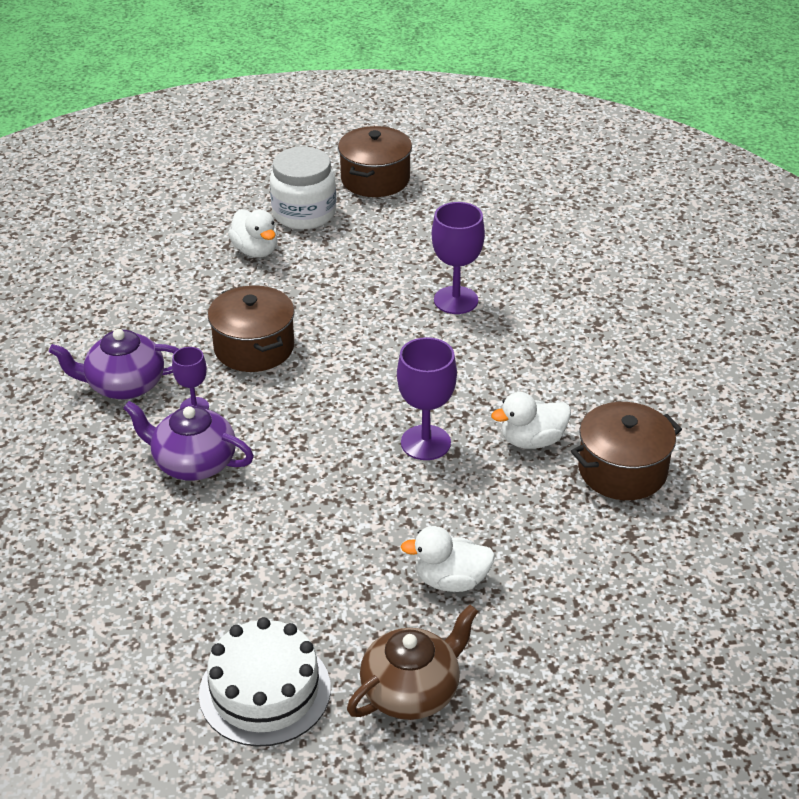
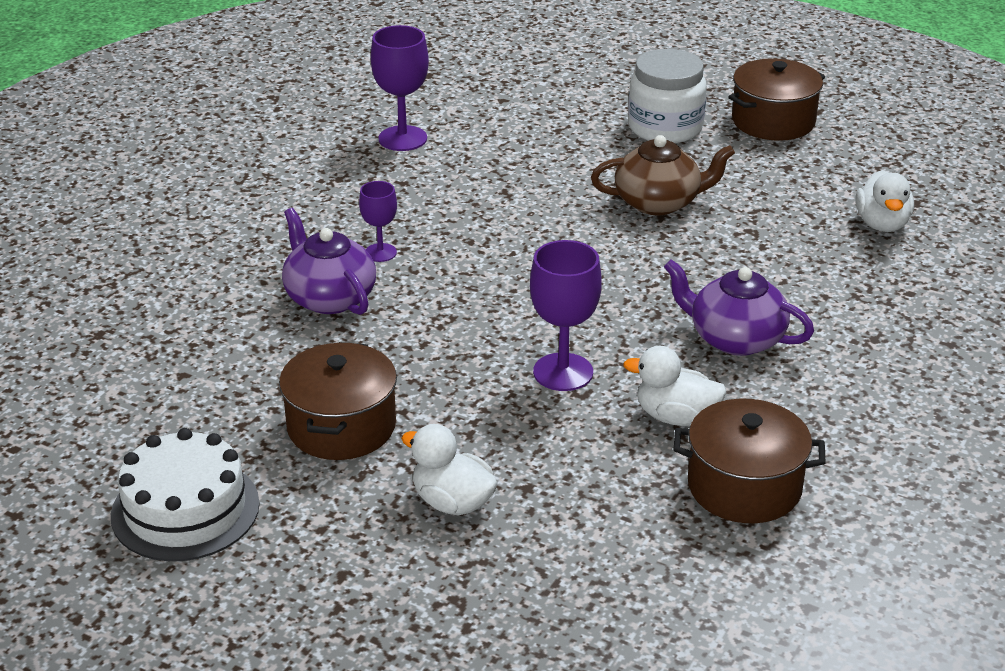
camera: 35 degrees right, 5 degrees down
(124, 385) = (340, 211): purple teapot -> purple teapot (735, 338)
(254, 347) = (489, 224): brown pot -> brown pot (341, 426)
(256, 251) = (582, 143): white duck -> white duck (882, 224)
(412, 691) = (310, 577): brown teapot -> brown teapot (659, 202)
(456, 300) = (737, 259): purple goblet -> purple goblet (402, 138)

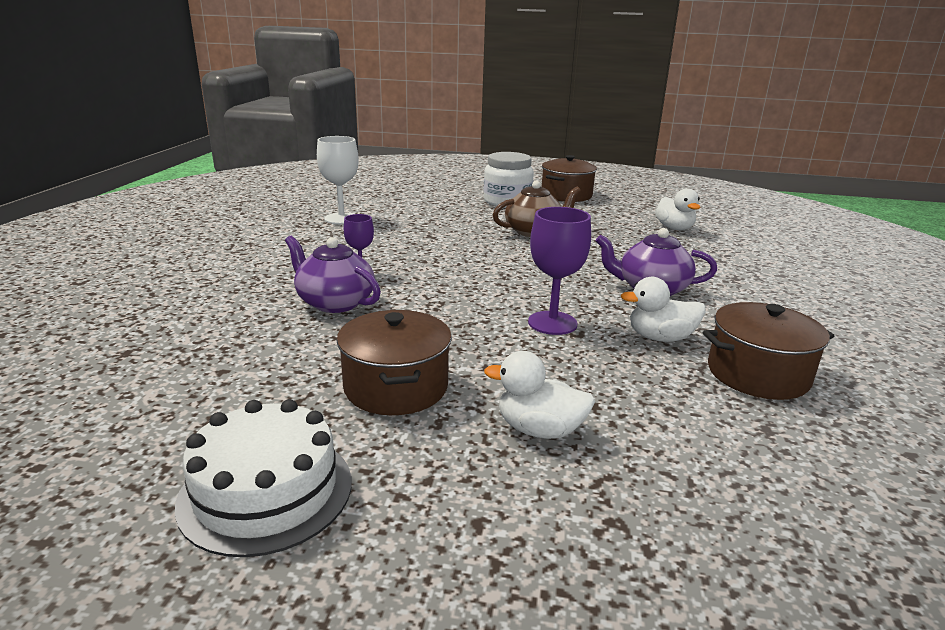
camera: 20 degrees left, 10 degrees down
(402, 138) = (341, 219): purple goblet -> white goblet

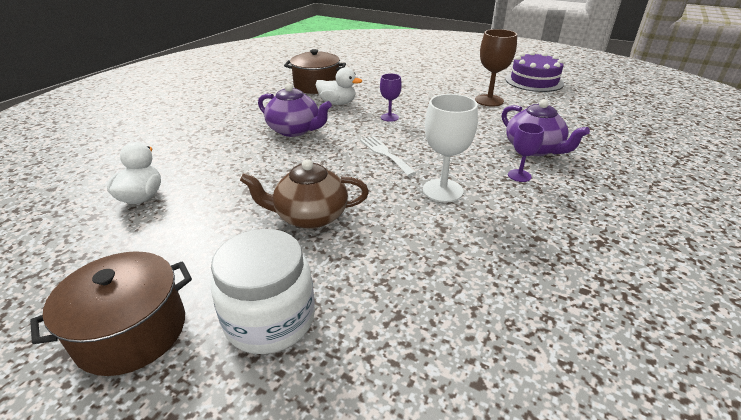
camera: 160 degrees left, 10 degrees up
(266, 491) = (534, 81): white cake -> purple cake
(341, 219) = (573, 299): white goblet -> white goblet (442, 190)
(396, 387) = (489, 100): brown pot -> brown goblet
(516, 277) = (385, 154): none -> white fork
(539, 430) = (432, 82): white duck -> none
(552, 323) = (389, 117): purple goblet -> purple goblet, size x0.59

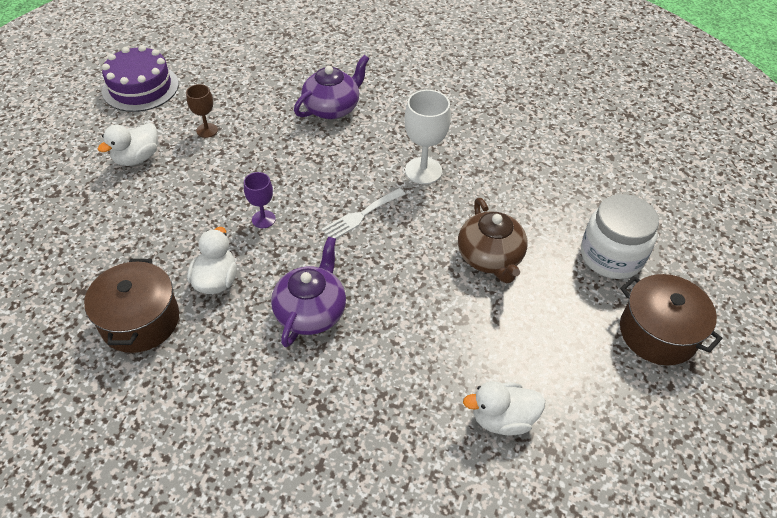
camera: 100 degrees left, 15 degrees up
(456, 82) = (137, 158): none -> white duck
(489, 100) = (207, 130): brown goblet -> brown goblet, size x0.59
(519, 175) = (386, 122): purple goblet -> none

